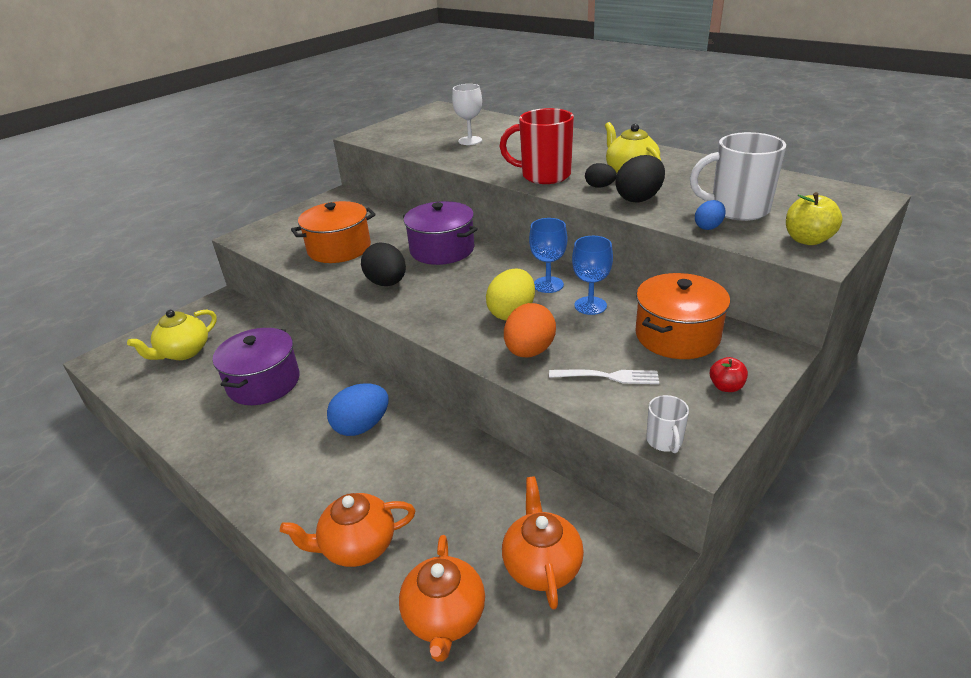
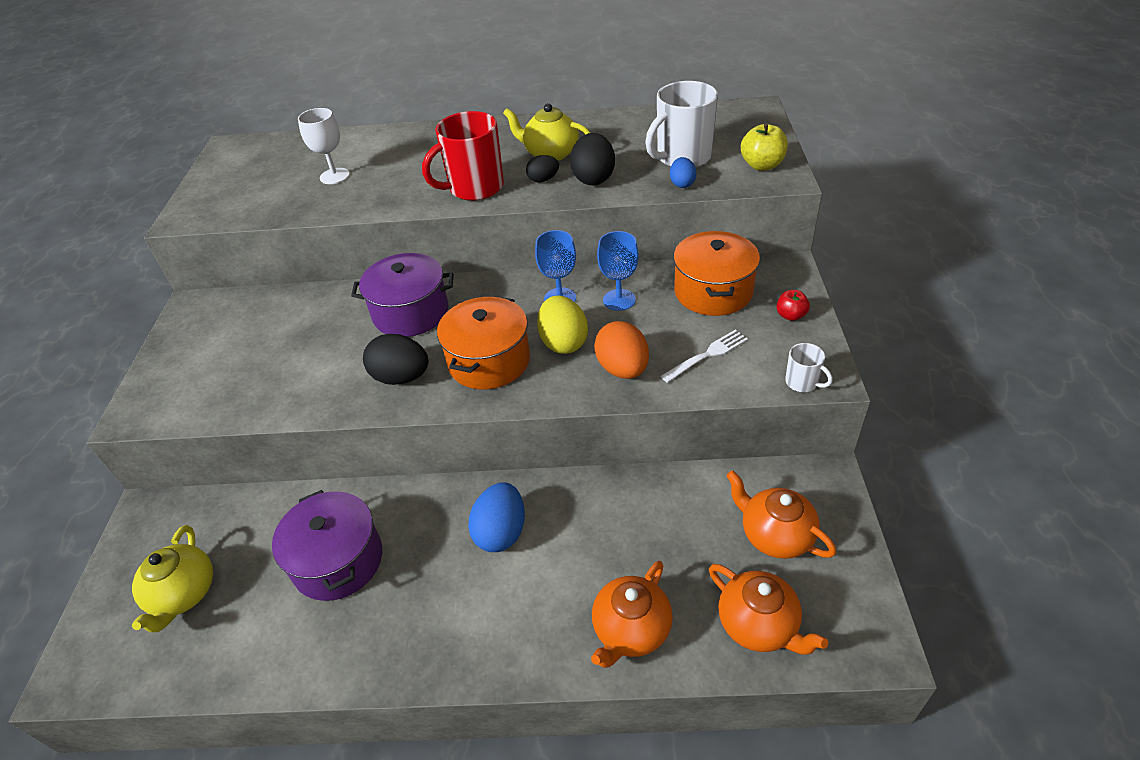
camera: 40 degrees left, 10 degrees up
(339, 248) = (289, 368): orange pot -> orange pot (489, 361)

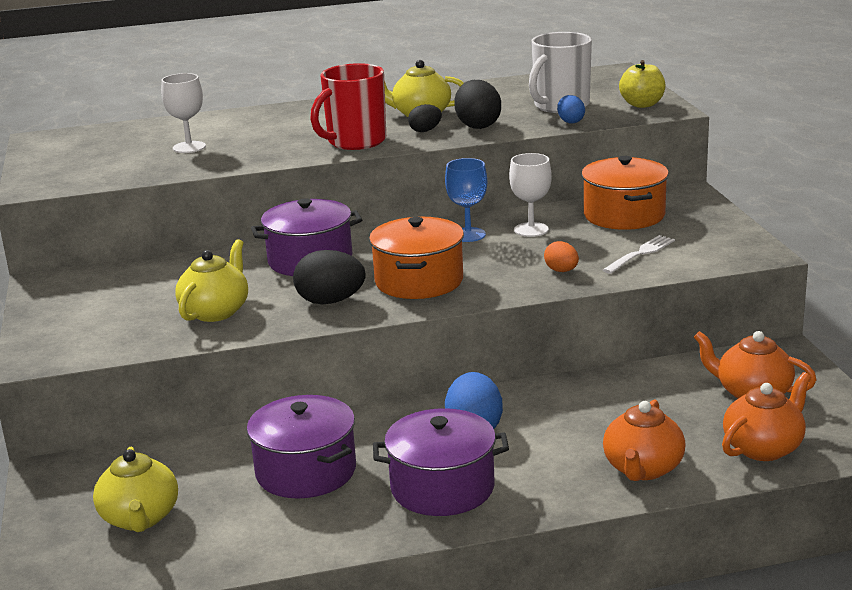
camera: 15 degrees left, 20 degrees down
(302, 373) = (216, 311): none -> yellow teapot
(441, 613) = (442, 487): none -> purple pot
(563, 342) = (490, 261): yellow egg -> none
(619, 300) = (531, 230): blue goblet -> white goblet
(622, 369) = (561, 271): orange egg -> orange egg, size x0.58
(759, 625) = (763, 448): orange teapot -> orange teapot turned 75 degrees counterclockwise
(790, 315) = (708, 222): red apple -> none
(802, 382) = (740, 259): white mug -> none

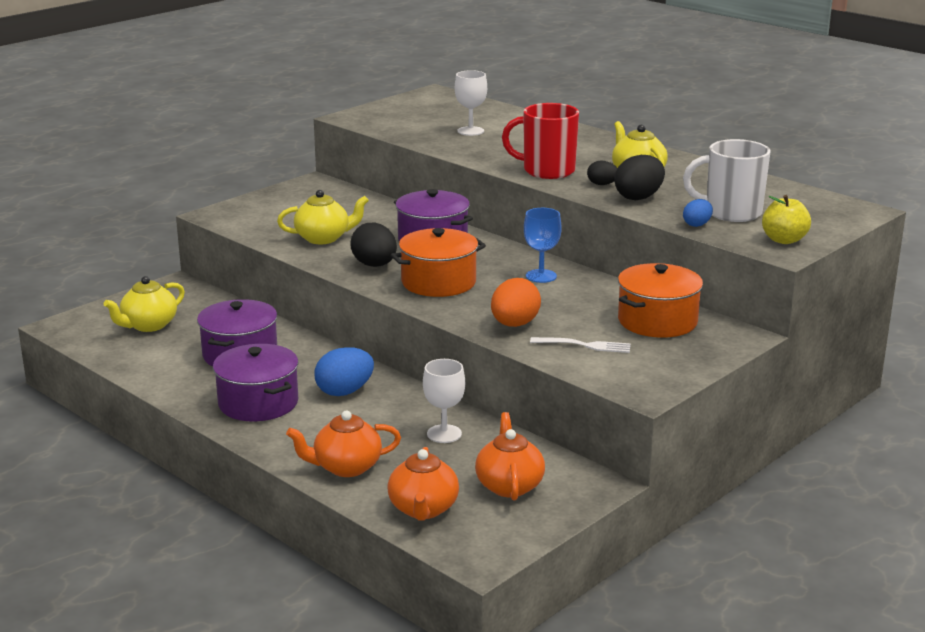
camera: 55 degrees right, 0 degrees up
(531, 230) = (580, 295): white goblet -> white goblet (444, 434)
(561, 271) = (514, 324): orange egg -> orange egg, size x1.73
(763, 448) = (423, 509): orange teapot -> orange teapot turned 75 degrees clockwise

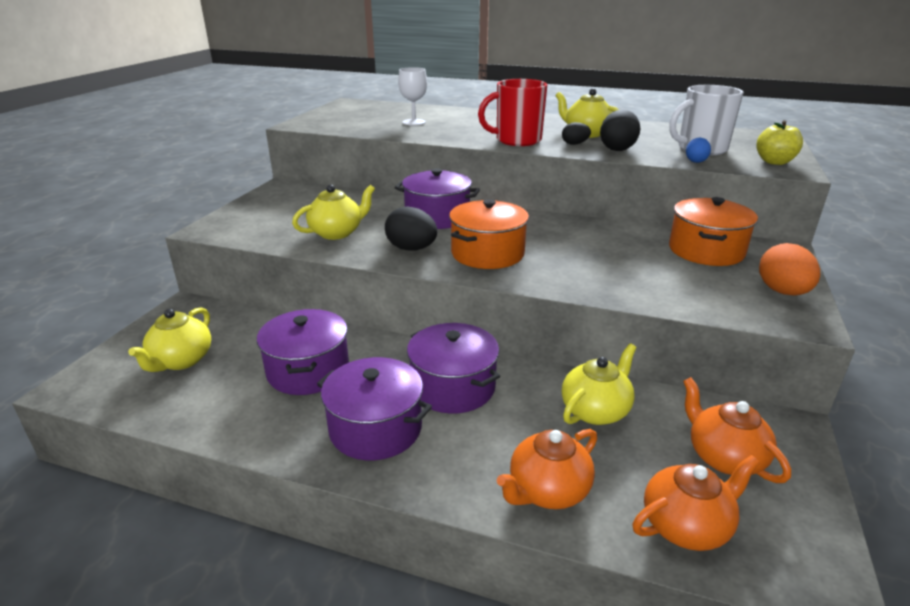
camera: 25 degrees left, 5 degrees up
(344, 391) = (453, 387): blue egg -> purple pot
(423, 509) = (686, 525): orange teapot -> orange teapot turned 90 degrees counterclockwise
(444, 434) = (595, 410): white goblet -> yellow teapot
(514, 324) = (603, 280): orange egg -> orange egg (782, 292)
(541, 276) = (564, 231): blue goblet -> none
(584, 345) = (688, 287): white fork -> none

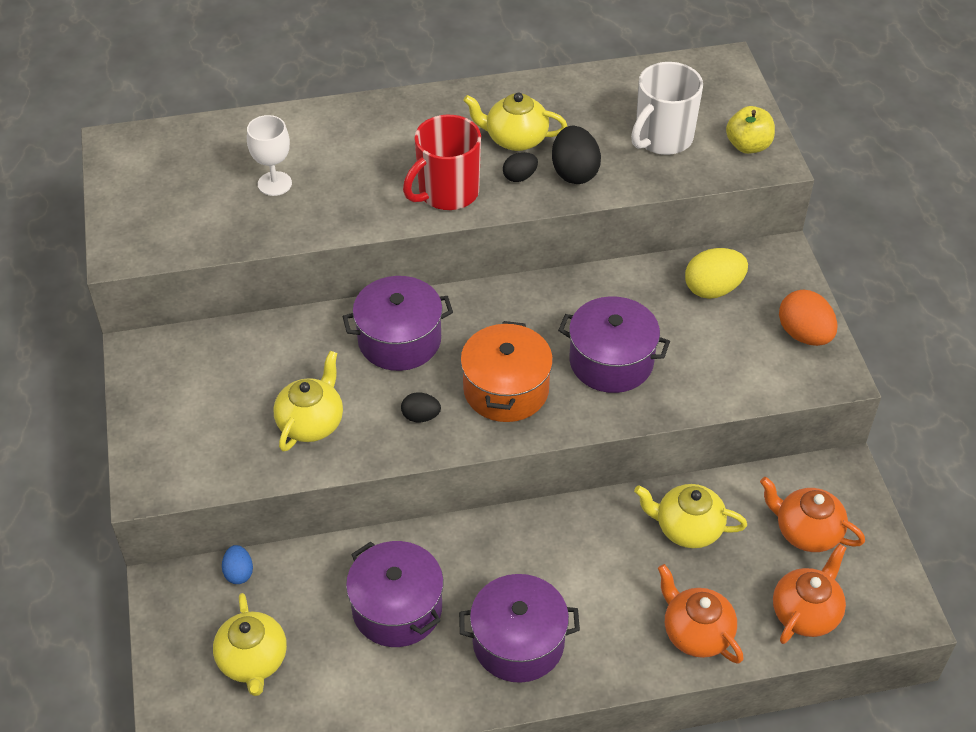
camera: 30 degrees left, 20 degrees up
(411, 249) = (421, 416): black egg -> black egg, size x0.58
(453, 387) = (549, 561): purple pot -> purple pot (611, 361)
(547, 491) = (696, 633): orange teapot -> orange teapot turned 120 degrees clockwise
(595, 410) = (687, 528): yellow teapot -> yellow teapot turned 90 degrees counterclockwise
(695, 161) = (671, 175): blue egg -> blue egg (239, 573)
(706, 250) = (713, 289): orange pot -> yellow egg

